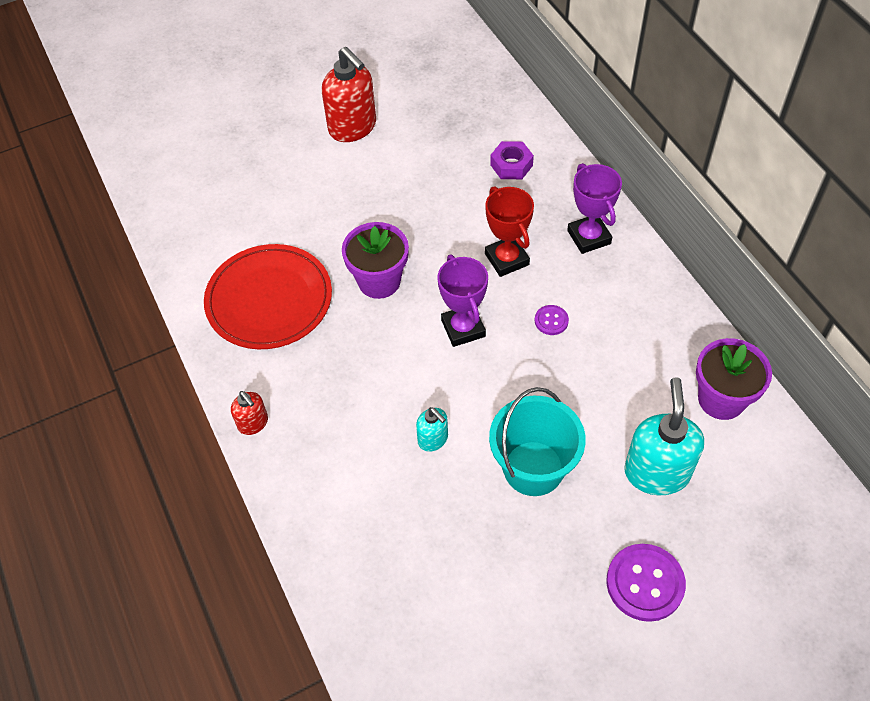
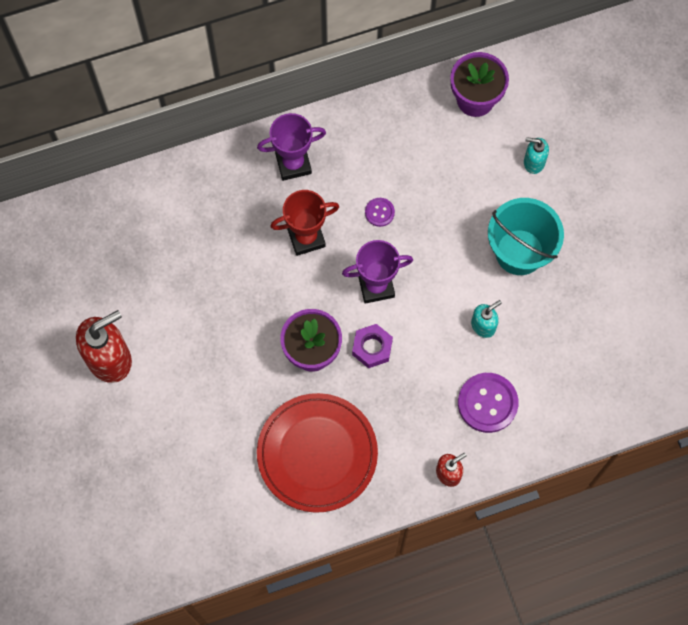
camera: 85 degrees left, 15 degrees up
(511, 165) = (193, 215): purple nut -> purple nut (372, 348)
(645, 583) = (622, 191): purple button -> purple button (487, 403)
(656, 472) = (533, 162): turquoise soap dispenser -> turquoise soap dispenser, size x0.52

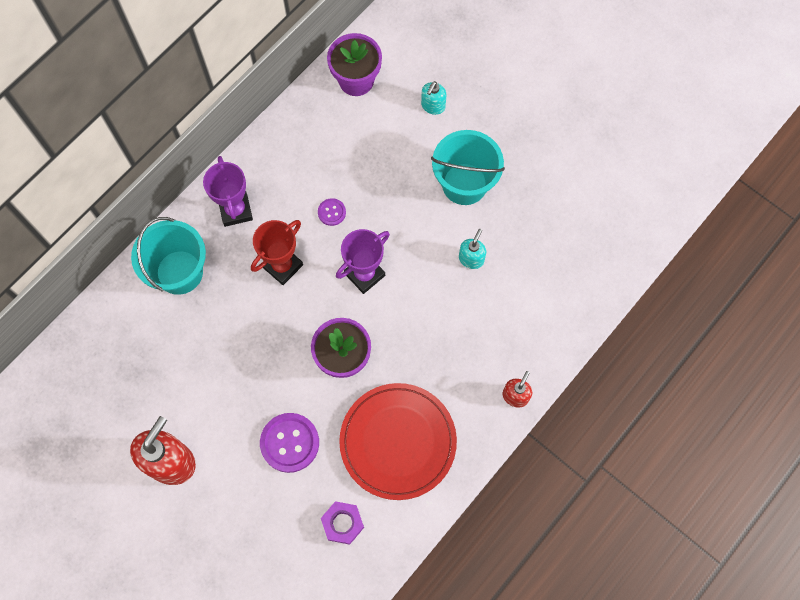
camera: 30 degrees left, 0 degrees up
(211, 193) = (179, 272): none -> turquoise bucket
(293, 164) = (235, 210): purple trophy -> purple trophy turned 60 degrees counterclockwise
(372, 348) = (391, 327): purple nut -> purple nut (342, 523)
(487, 403) = (512, 320): purple button -> purple button (290, 443)
(533, 162) = (433, 106): turquoise soap dispenser -> turquoise soap dispenser turned 45 degrees counterclockwise

